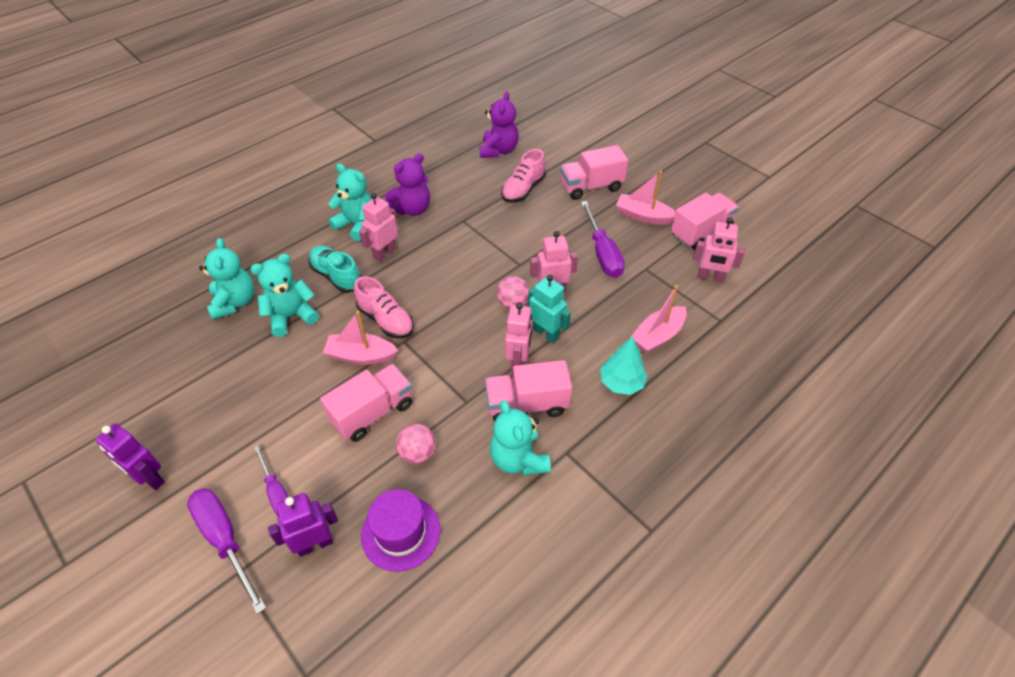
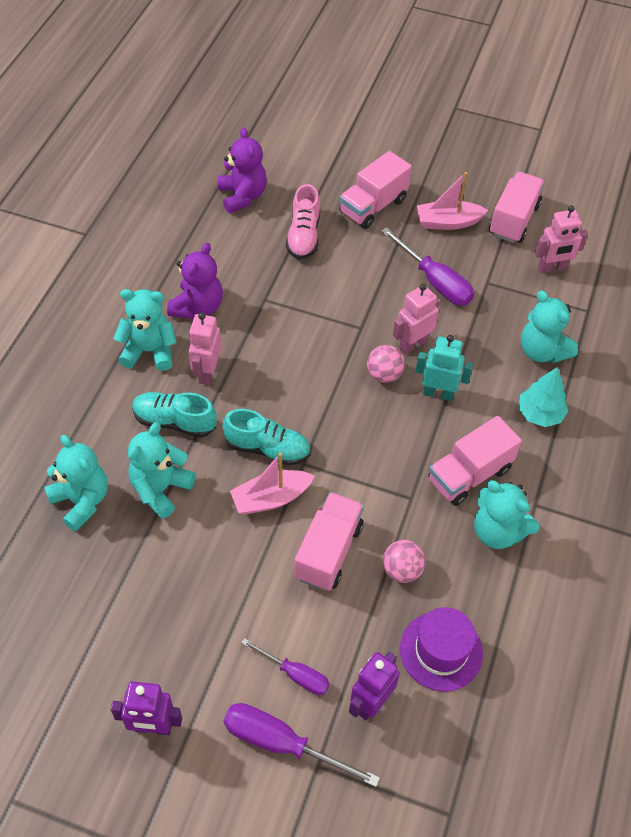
camera: 30 degrees left, 5 degrees up
(386, 320) = (267, 448): pink shoe -> turquoise shoe
(518, 361) = (431, 434): pink robot -> none
(657, 336) = (542, 351): pink boat -> turquoise teddy bear

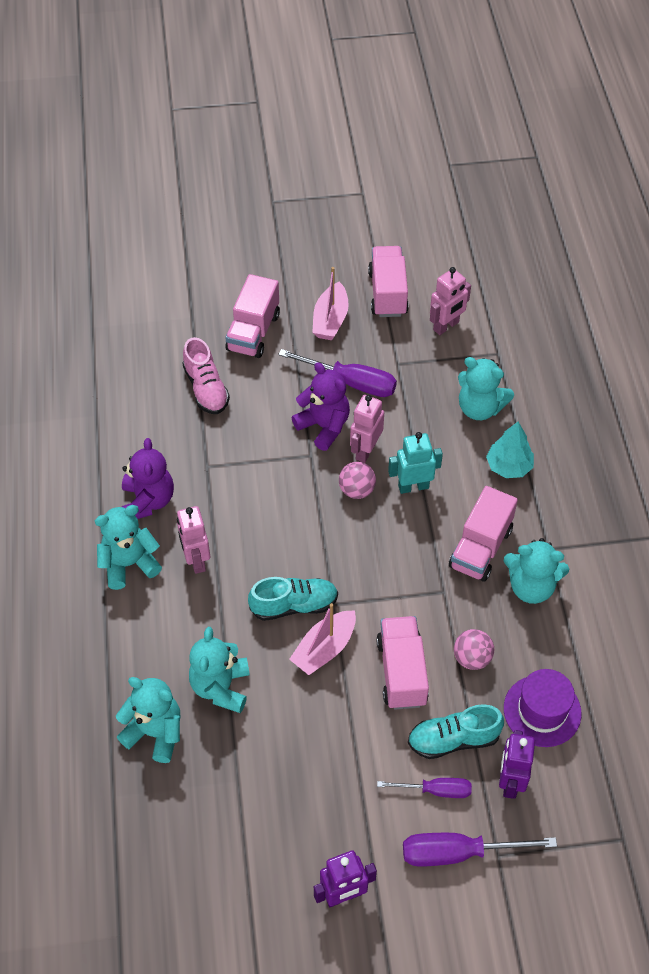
camera: 25 degrees left, 0 degrees up
(174, 421) = (194, 620): turquoise shoe -> turquoise shoe (453, 740)
(242, 196) = (123, 373): purple teddy bear -> purple teddy bear (324, 426)
(447, 222) = (330, 320): pink boat -> pink boat turned 45 degrees counterclockwise

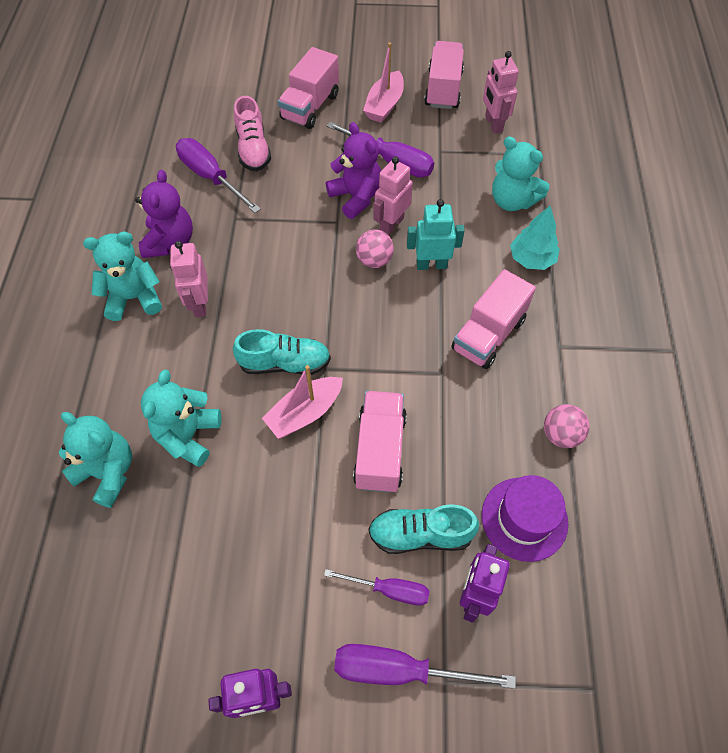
camera: 10 degrees right, 5 degrees up
(170, 426) = (211, 177): none -> purple screwdriver
(446, 326) = (493, 124): pink robot -> pink robot turned 105 degrees clockwise
(472, 658) = (458, 448): pink ball -> pink ball (561, 435)
(531, 587) = (534, 382): turquoise teddy bear -> none

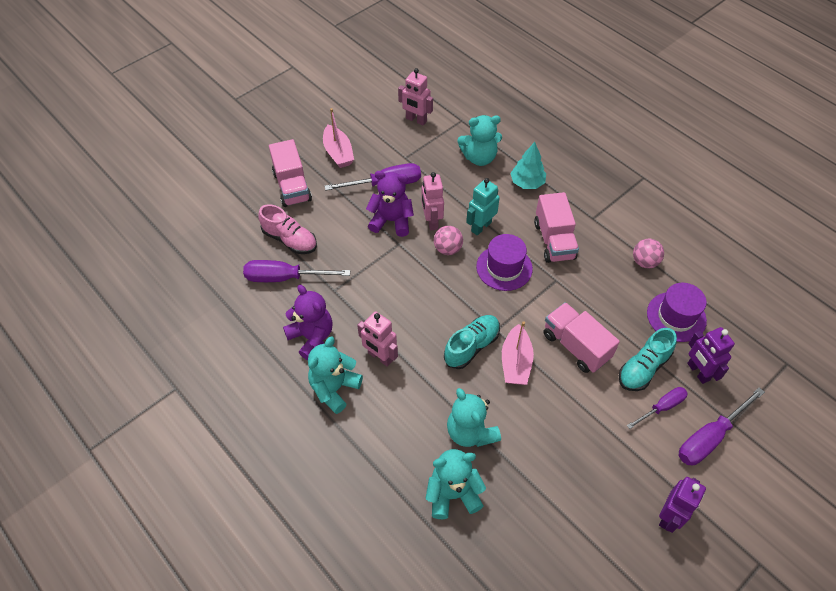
camera: 45 degrees left, 5 degrees down
(405, 319) = (504, 267): none -> purple hat
(443, 89) = (362, 118): pink truck -> none

